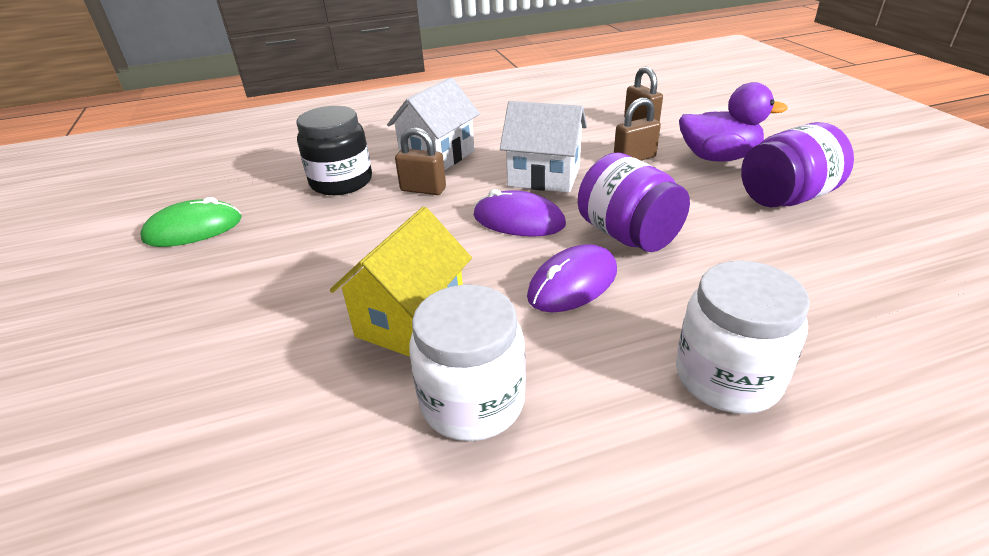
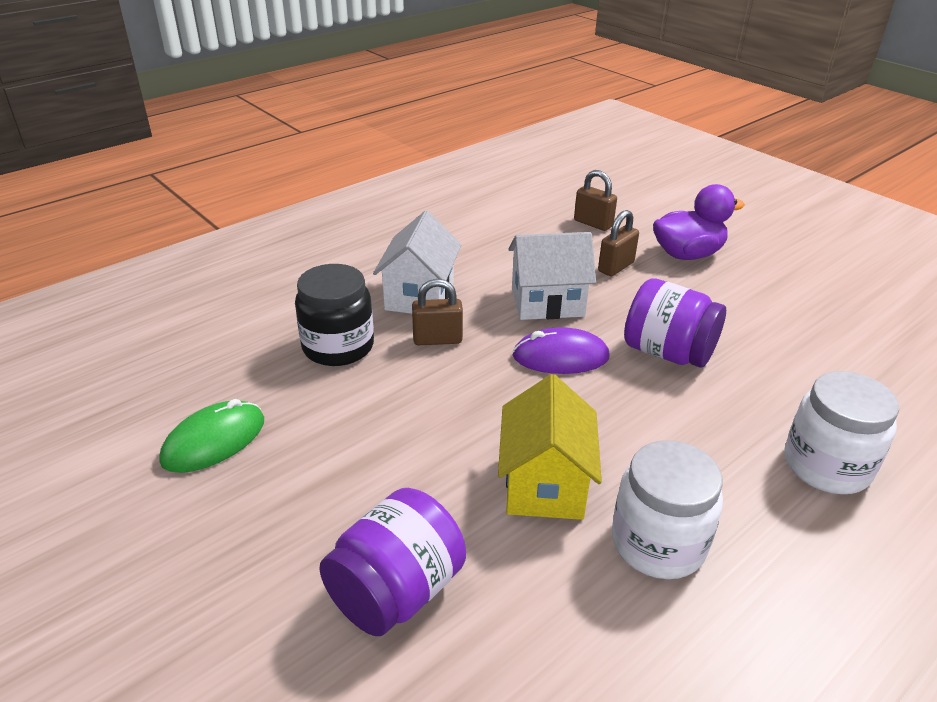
camera: 25 degrees left, 0 degrees up
(572, 283) = (656, 412): purple mouse -> none
(786, 198) = (767, 289): purple jar -> purple jar (396, 591)

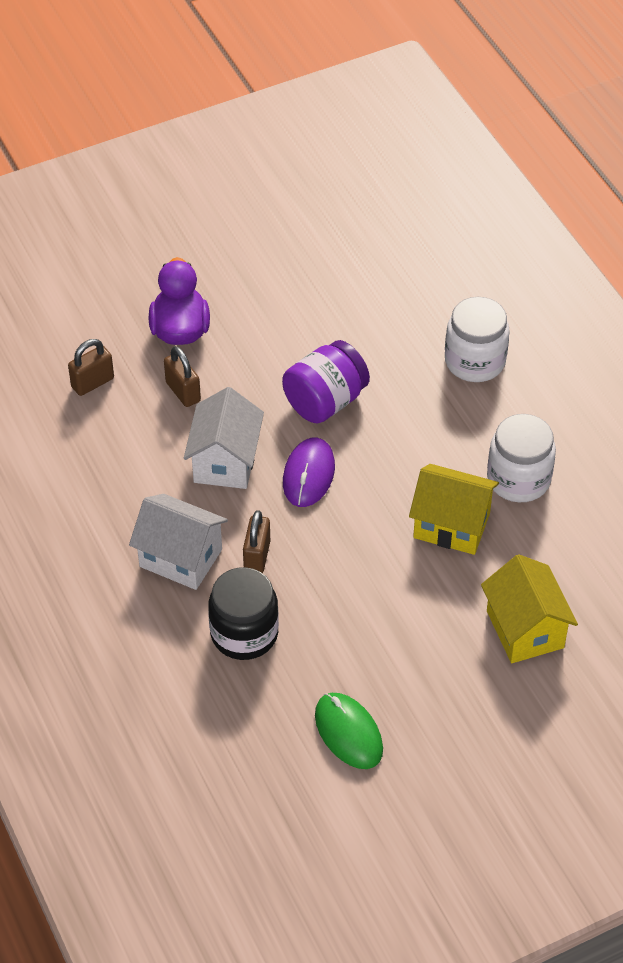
camera: 75 degrees left, 15 degrees up
(396, 591) = (525, 629): purple jar -> yellow house

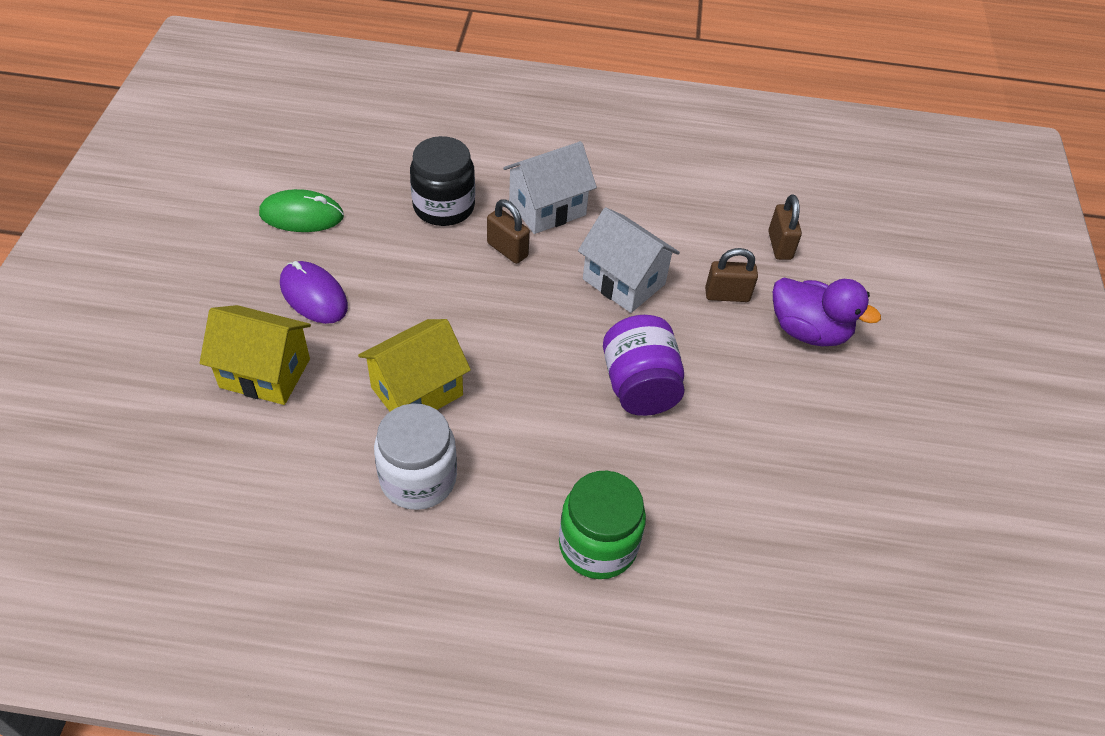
camera: 120 degrees right, 0 degrees up
(308, 474) = (563, 326): purple mouse -> purple mouse (314, 295)
(475, 361) = (598, 545): white jar -> green jar

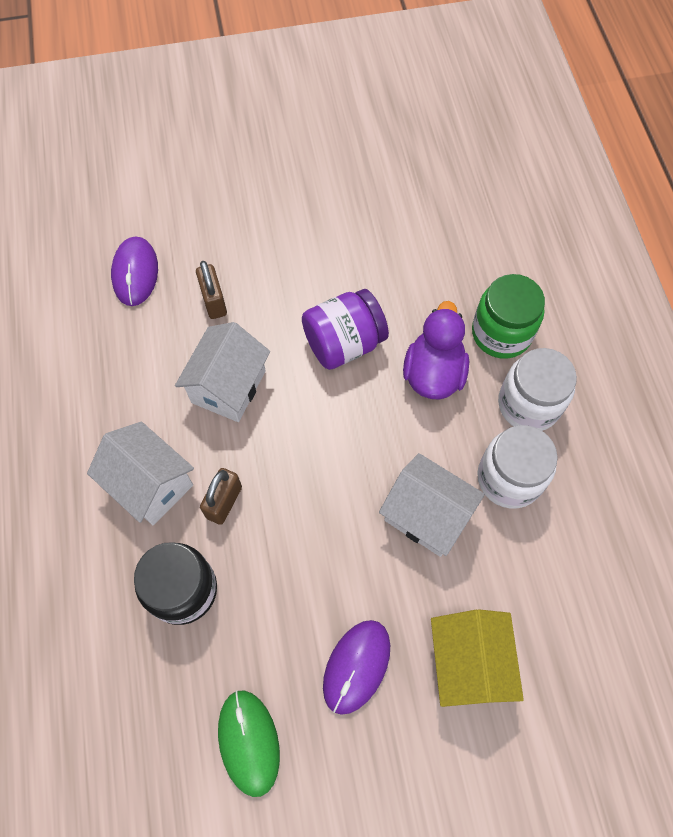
camera: 105 degrees left, 15 degrees up
(417, 391) = (426, 515): yellow house -> white house
(494, 534) = (528, 404): none -> white jar
(779, 245) = (135, 273): brown padlock -> purple mouse
(808, 331) = (233, 236): purple duck -> purple duck (433, 373)

